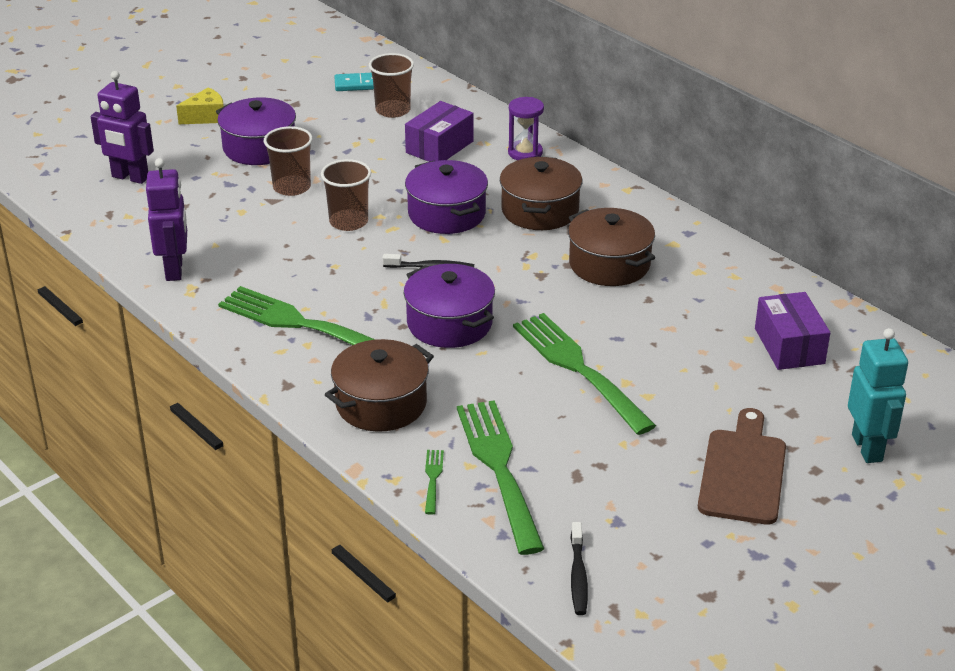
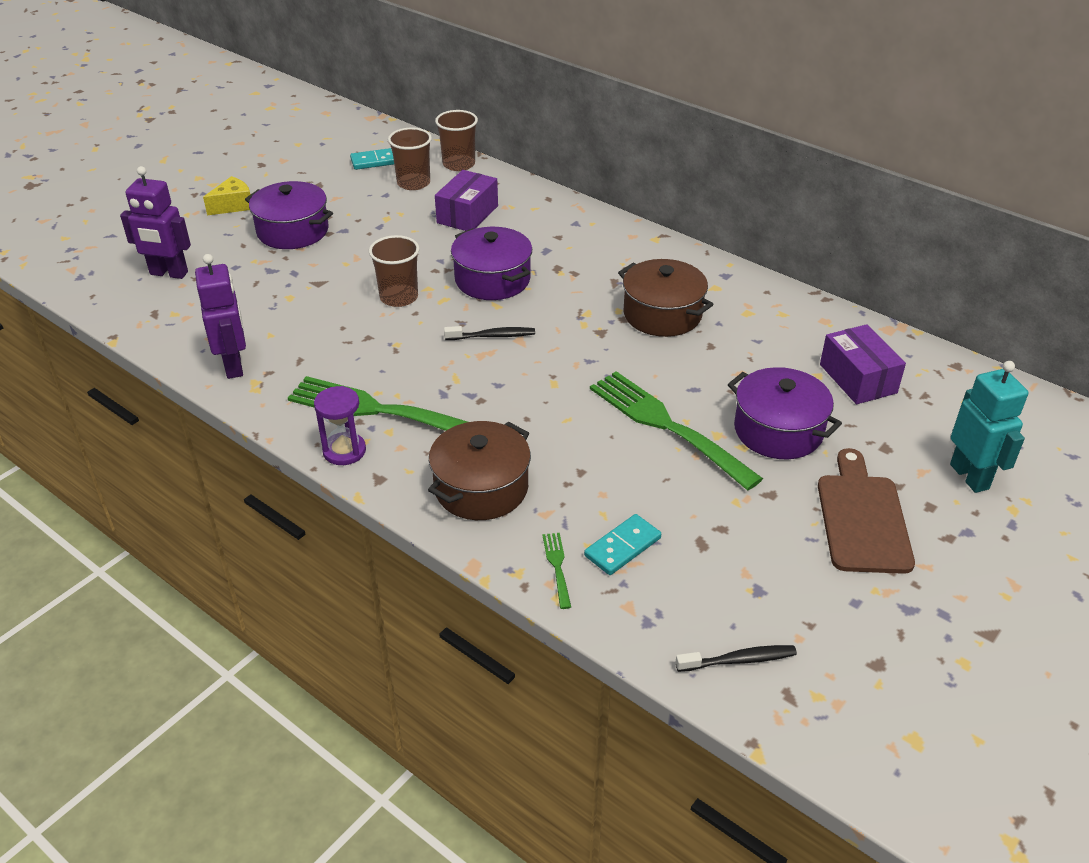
camera: 10 degrees left, 5 degrees up
(292, 187) = (334, 268): brown cup -> brown cup (459, 164)
(449, 323) = (526, 392): purple pot -> purple pot (778, 430)
(500, 470) = (623, 547): green fork -> turquoise domino
(525, 153) = (550, 212): purple hourglass -> purple hourglass (344, 451)
(540, 210) = (580, 267): brown pot -> none
(578, 576) = (739, 660): black toothbrush -> black toothbrush turned 90 degrees counterclockwise

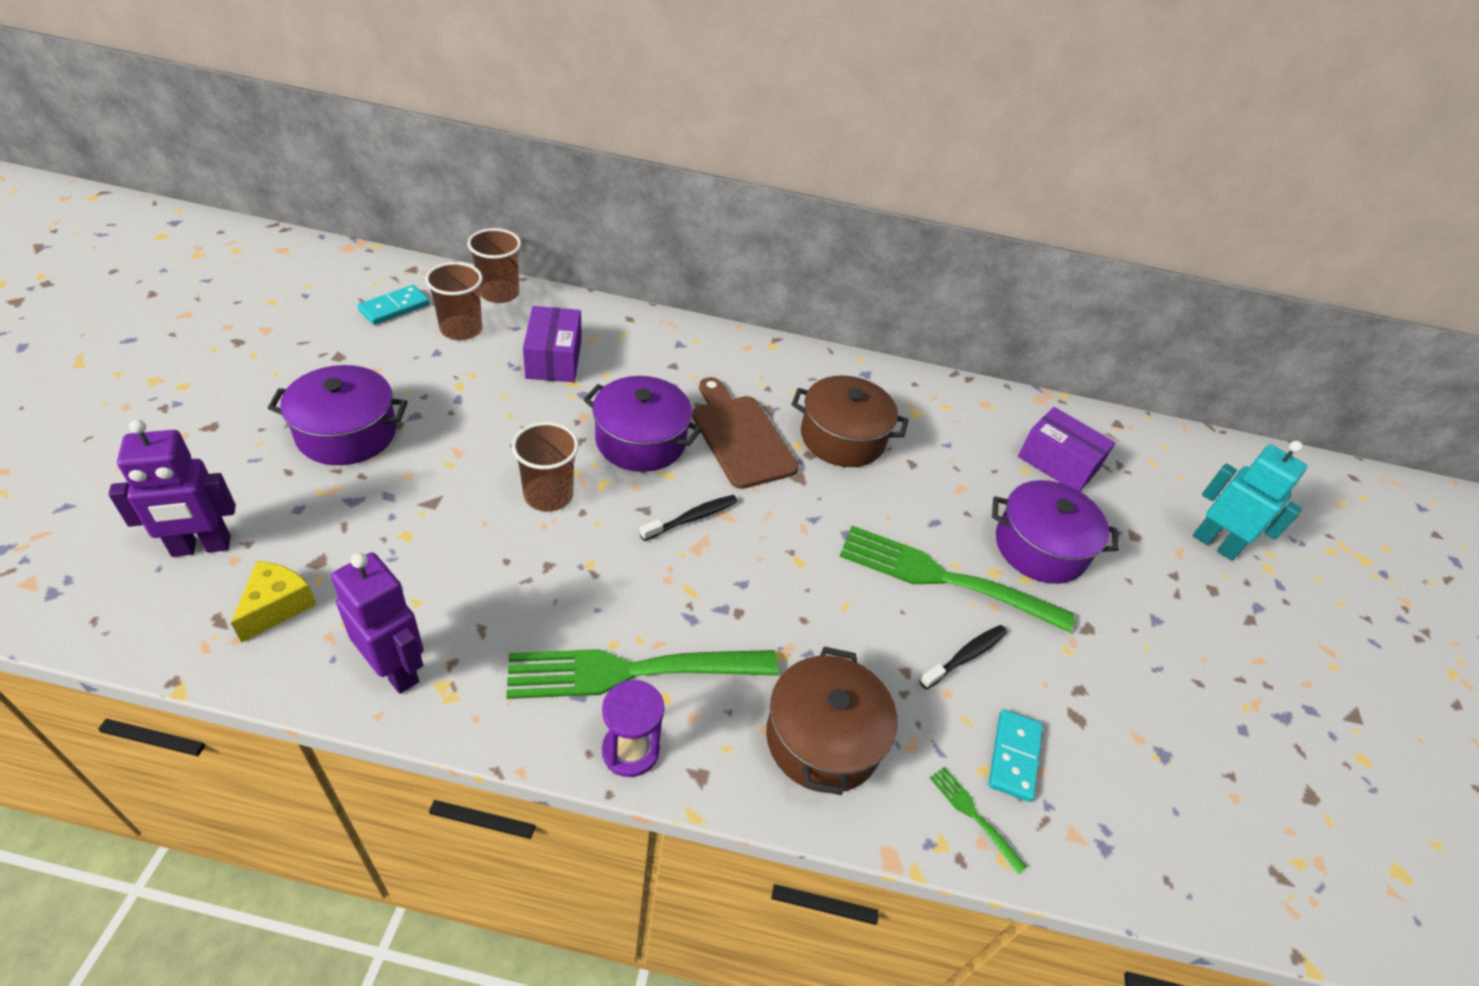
camera: 35 degrees left, 5 degrees up
(233, 205) = (235, 413): yellow cheese -> yellow cheese (277, 606)
(739, 660) = (1212, 854): black toothbrush -> black toothbrush (965, 656)
(862, 518) = (1177, 625): brown cutting board -> brown cutting board (740, 437)

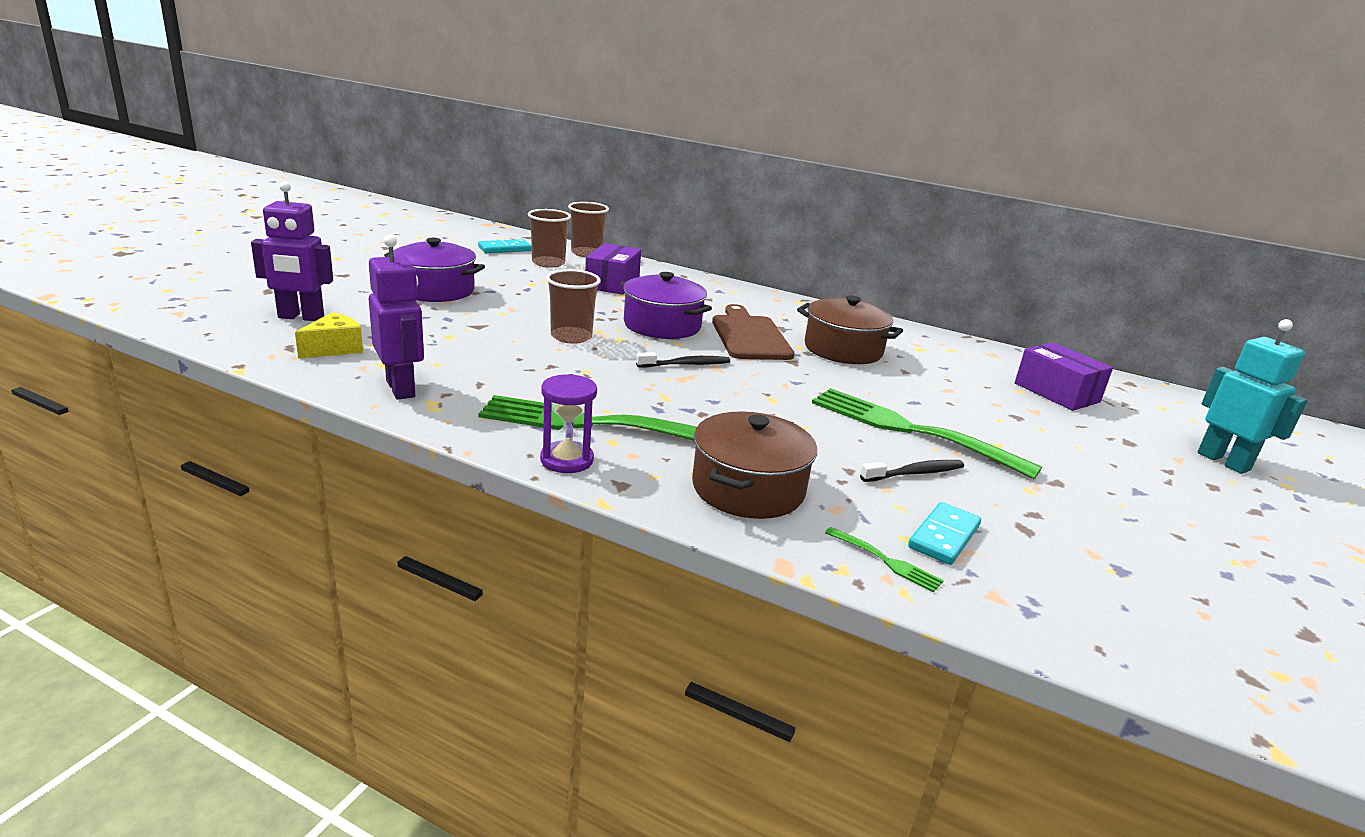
camera: 20 degrees right, 20 degrees down
(974, 815) = (885, 561): green fork -> green fork turned 150 degrees clockwise
(1040, 547) = (1020, 431): purple pot -> none

